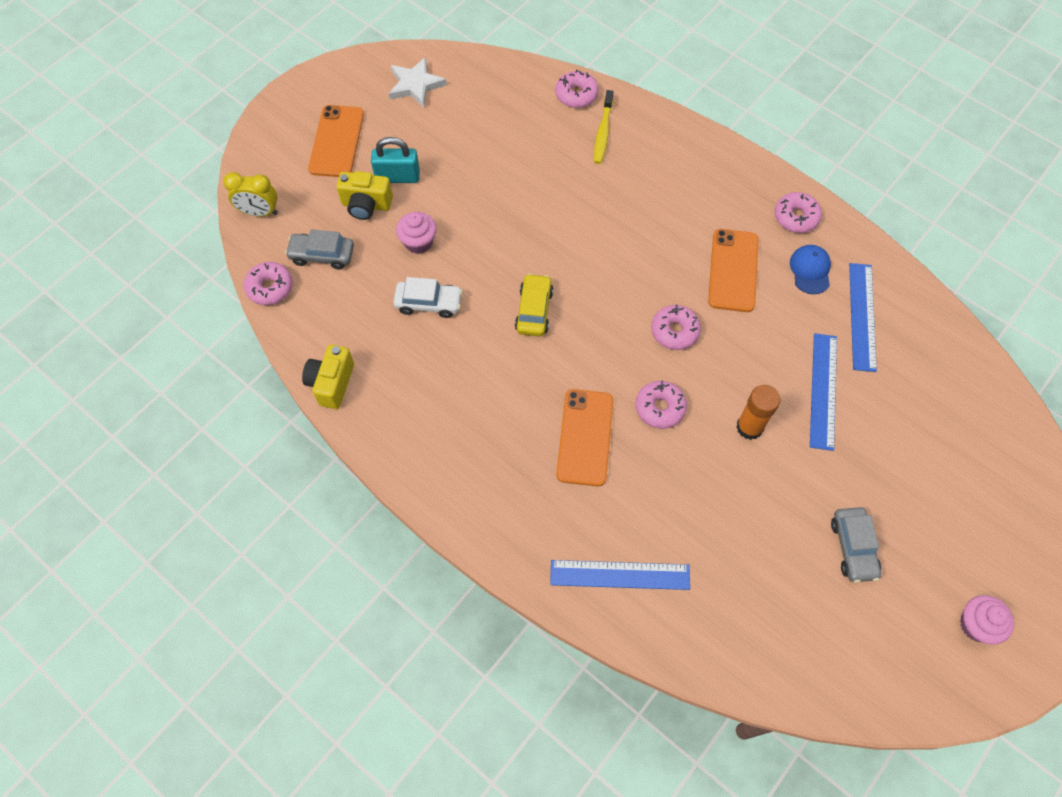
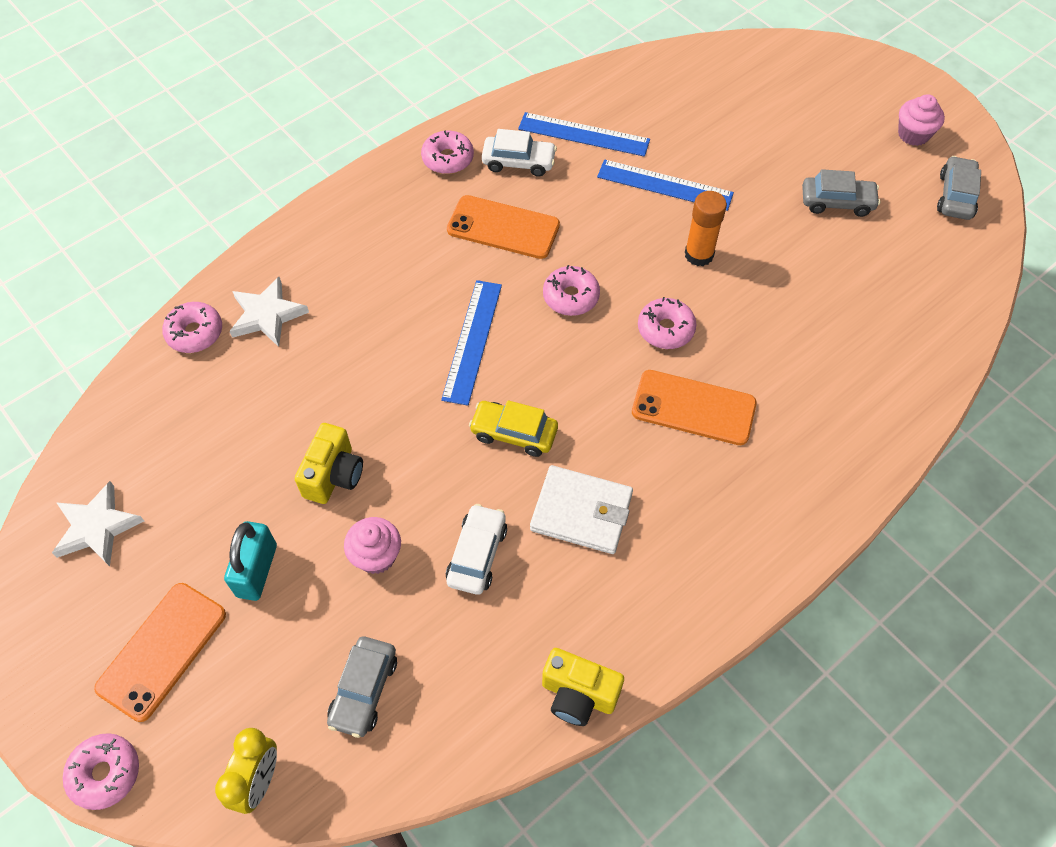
camera: 80 degrees left, 5 degrees down
(270, 287) = (402, 773): pink donut -> pink donut (105, 773)
(337, 141) = (162, 651): orange phone -> orange phone turned 75 degrees counterclockwise
(366, 205) = (293, 619): yellow camera -> yellow camera (334, 475)
(474, 366) = (581, 512): none -> white wallet
(603, 132) = (267, 315): yellow toothbrush -> white star
(620, 575) = (860, 403): blue ruler -> blue ruler (473, 341)
(810, 270) = (518, 162): blue cap -> white car
(902, 669) = (956, 196): none -> grey car

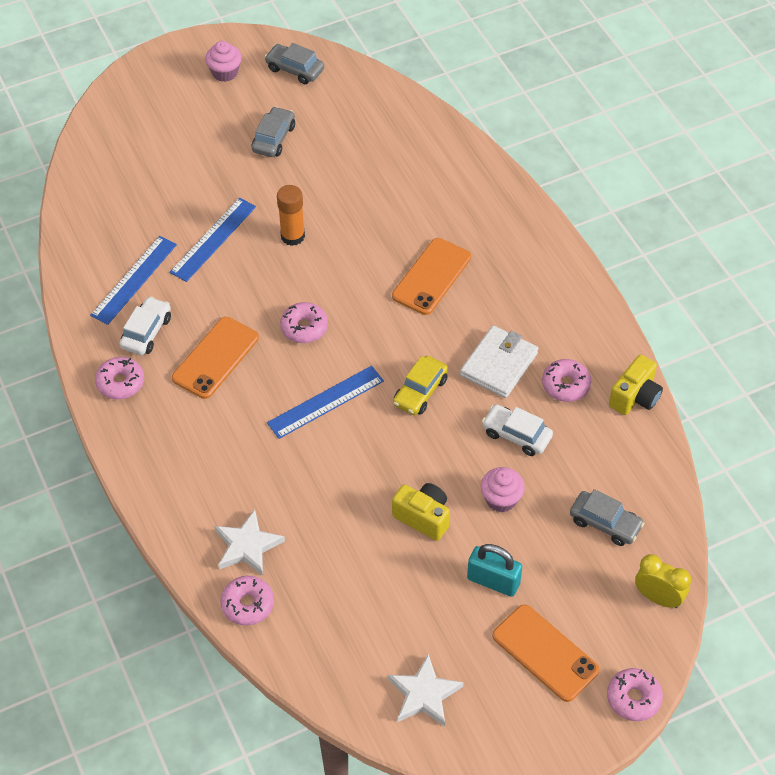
camera: 75 degrees left, 5 degrees down
(473, 341) = (325, 402): blue ruler -> blue ruler turned 60 degrees counterclockwise
(665, 329) = (356, 275): pink donut -> pink donut (565, 385)

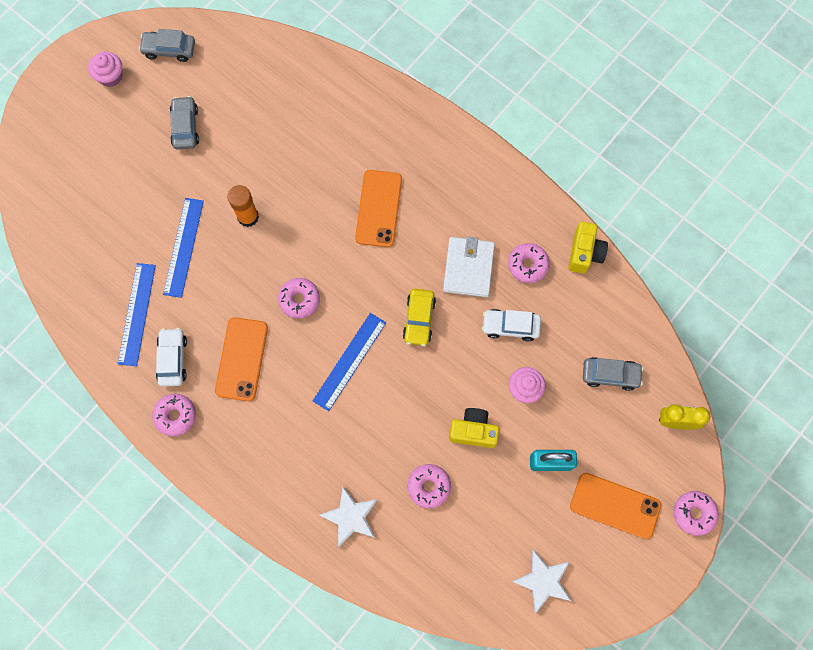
camera: 25 degrees left, 20 degrees up
(247, 604) = (375, 567): pink donut -> pink donut (428, 486)

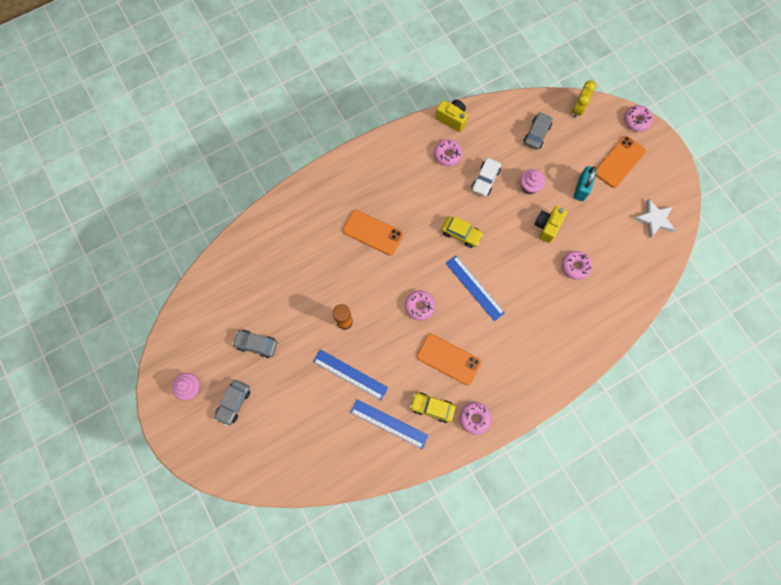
camera: 70 degrees left, 0 degrees up
(169, 49) = (188, 337): grey car -> grey car (234, 403)
(173, 359) = (432, 407): white car -> yellow car
(350, 517) = (581, 322): white star -> none
(468, 268) = (436, 191): white wallet -> none

